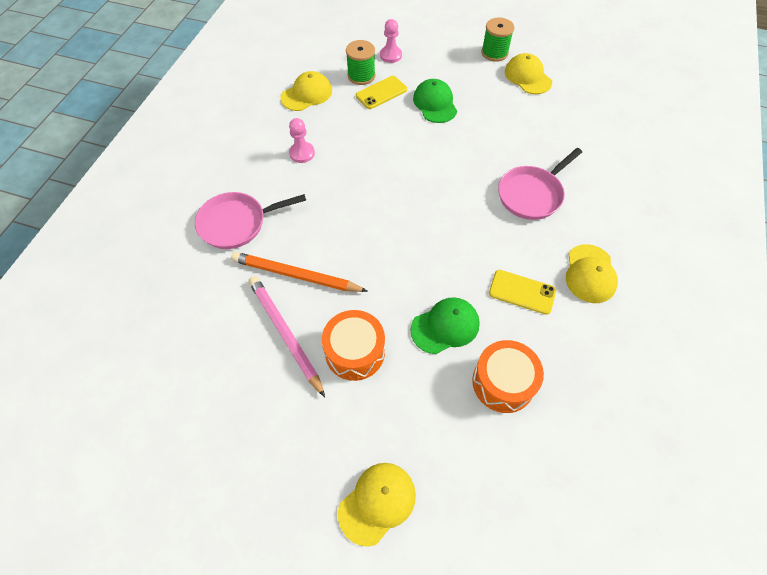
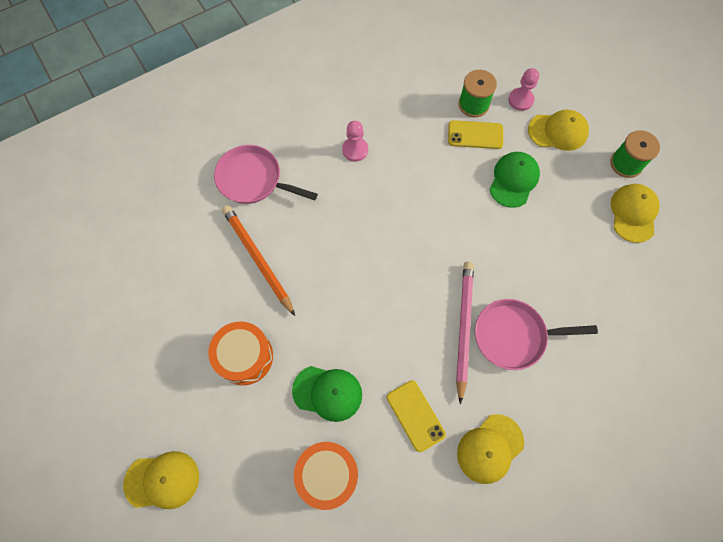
camera: 40 degrees right, 10 degrees up
(285, 333) = (210, 301): pink pencil -> pink pencil (463, 327)
(306, 94) = (409, 92): yellow cap -> yellow cap (558, 131)

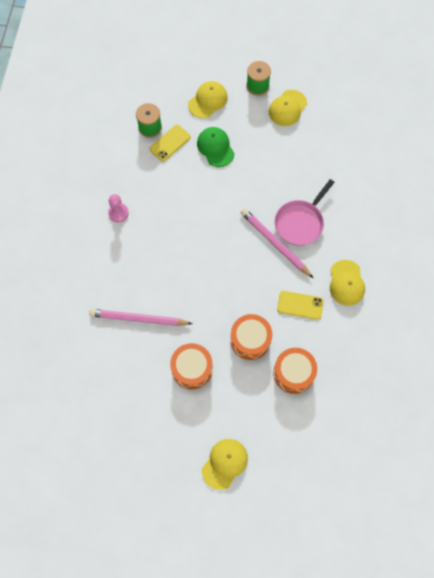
camera: 50 degrees left, 0 degrees up
(253, 179) = (84, 284): pink pan -> none
(258, 259) = (138, 319): orange pencil -> pink pencil
(327, 393) = (250, 340): green cap -> orange drum
(520, 100) = (171, 102): pink pawn -> none
(633, 213) = (287, 108): yellow cap -> yellow cap turned 105 degrees counterclockwise

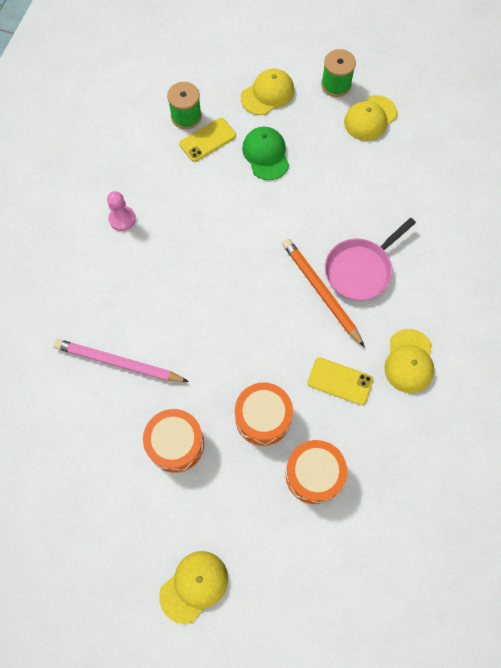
camera: 10 degrees right, 0 degrees up
(275, 243) = (321, 291): pink pencil -> orange pencil

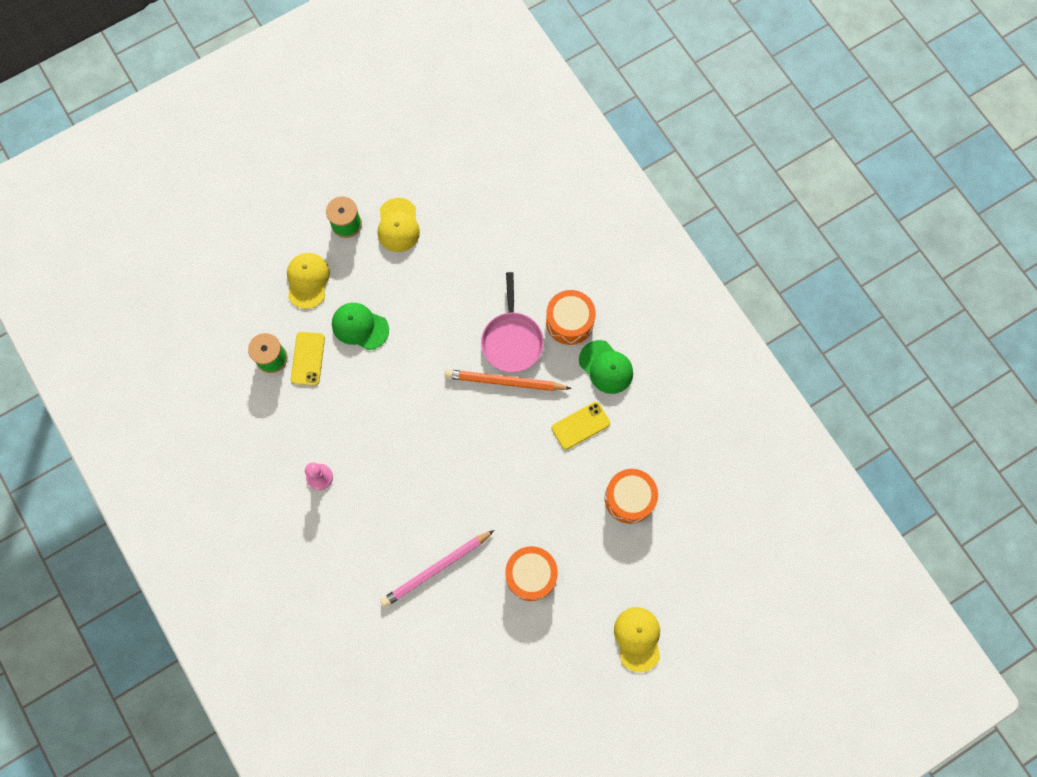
camera: 50 degrees left, 5 degrees up
(263, 418) = (562, 500): orange drum -> orange drum (569, 321)
(409, 361) = (606, 367): yellow cap -> green cap

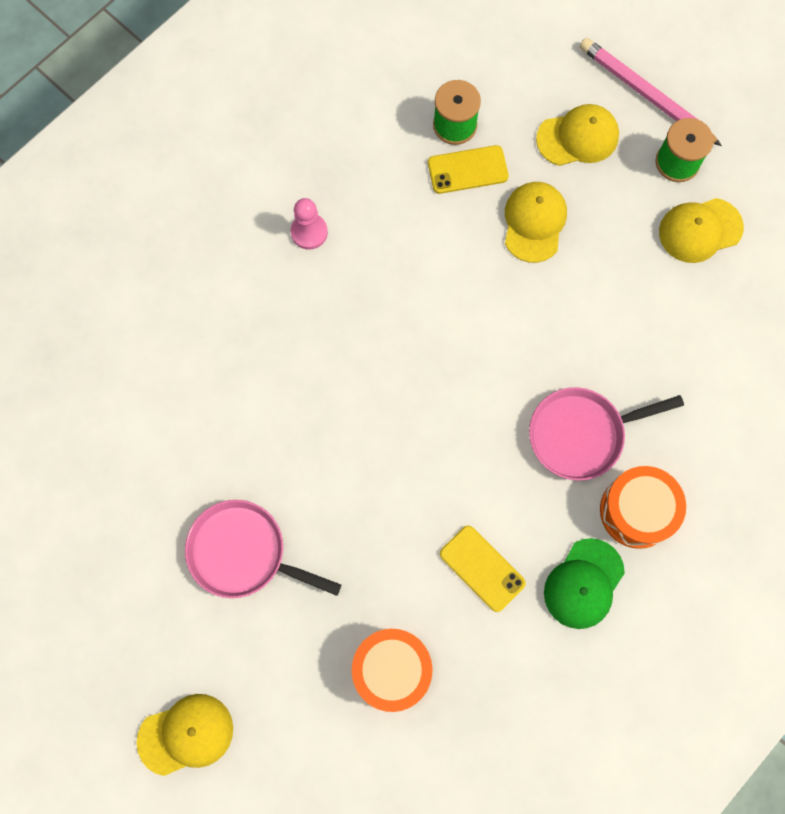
camera: 75 degrees right, 0 degrees up
(360, 326) = (534, 222): green cap -> yellow cap
(436, 569) = (220, 419): pink pencil -> pink pencil (645, 94)
(504, 382) = (515, 440): orange pencil -> none
(531, 575) = (243, 553): orange drum -> pink pan

